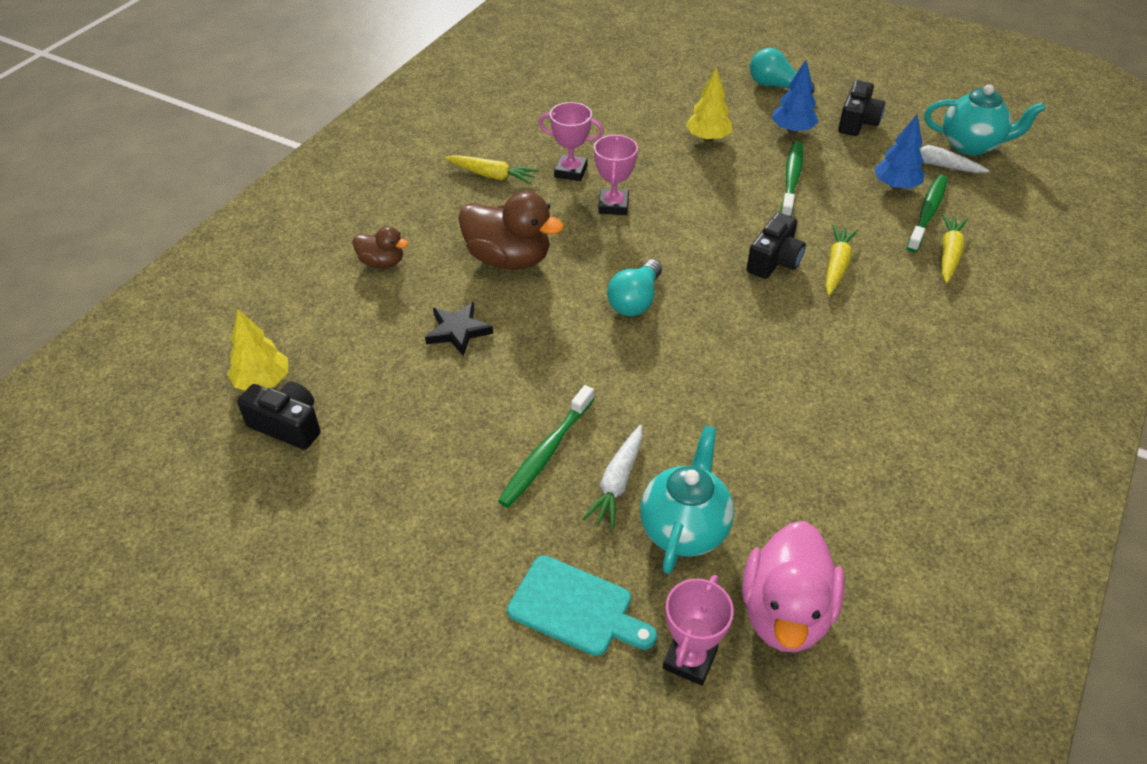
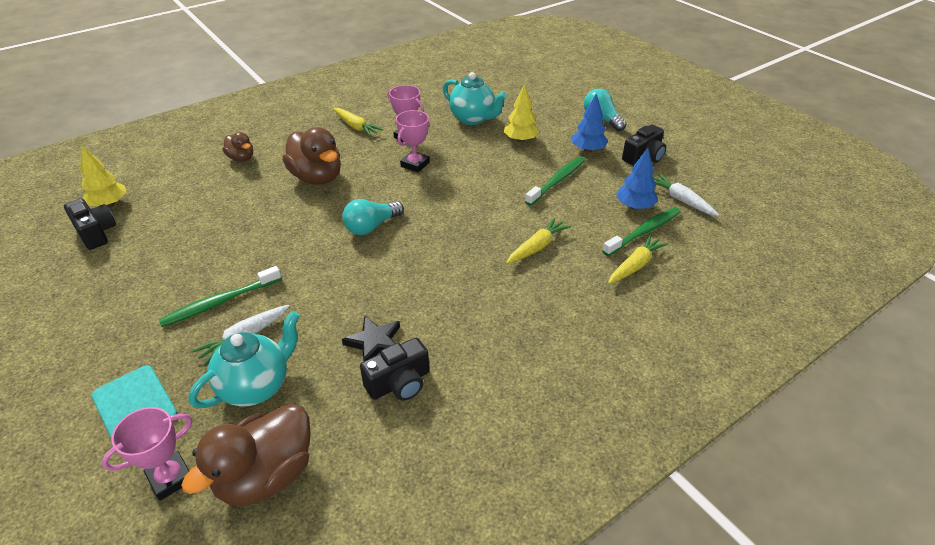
camera: 25 degrees right, 5 degrees down
(458, 331) = (244, 210): black star -> black star (374, 342)
(774, 261) = (493, 230): black camera -> black camera (399, 383)
(785, 613) = (266, 475): pink duck -> brown duck
(971, 145) = (724, 195): turquoise teapot -> turquoise teapot (473, 119)

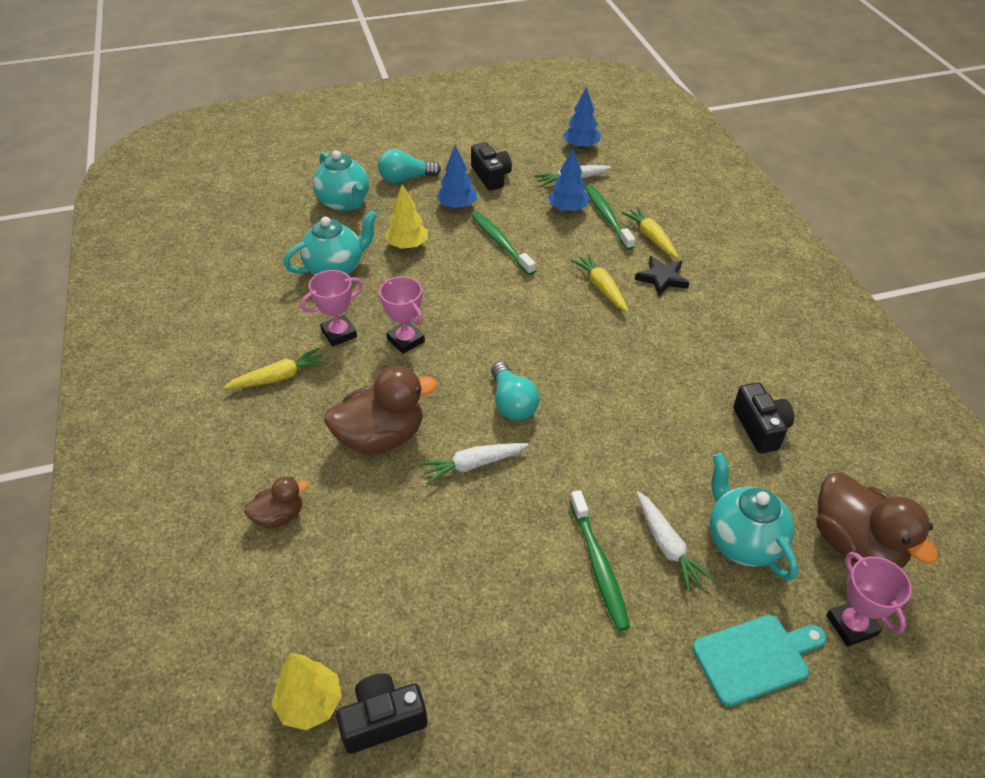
camera: 70 degrees left, 5 degrees up
(303, 222) = (473, 465): none -> white carrot
(374, 342) = (702, 435): black star -> black star (662, 278)
(548, 103) = (344, 203): none -> turquoise teapot
(742, 195) = (581, 146): none -> blue tree

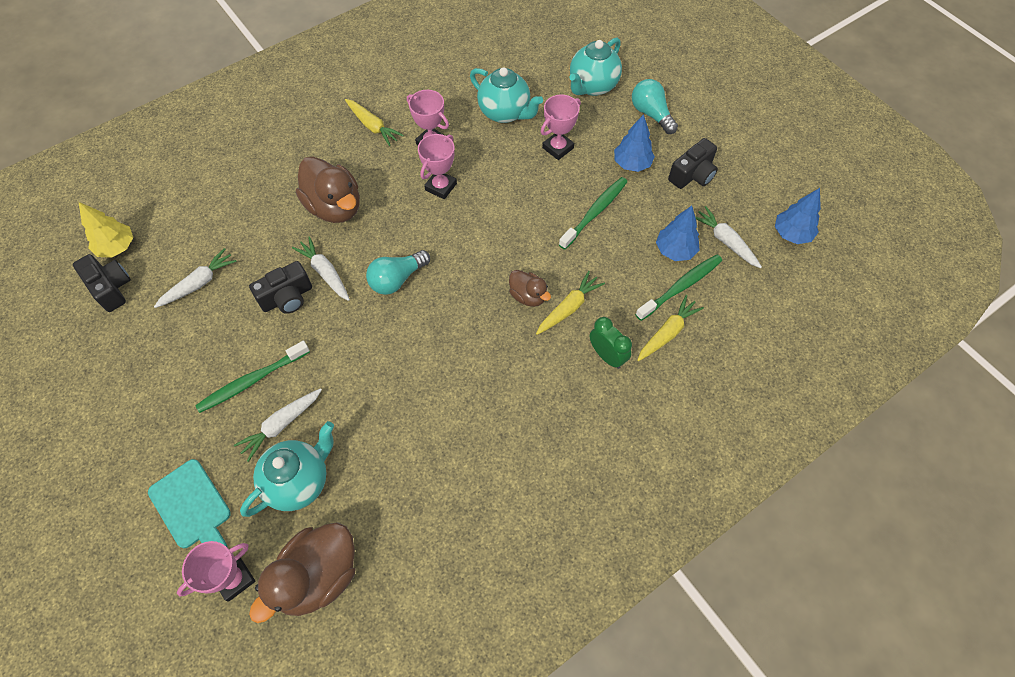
camera: 70 degrees right, 15 degrees up
(279, 516) = (249, 177): brown duck -> brown duck (528, 296)
(408, 245) = (558, 148): yellow tree -> pink trophy
(427, 602) = (199, 283): none -> white carrot
(662, 278) = (607, 356): black star -> green clock
(760, 428) = (432, 478): black camera -> black camera (287, 297)

